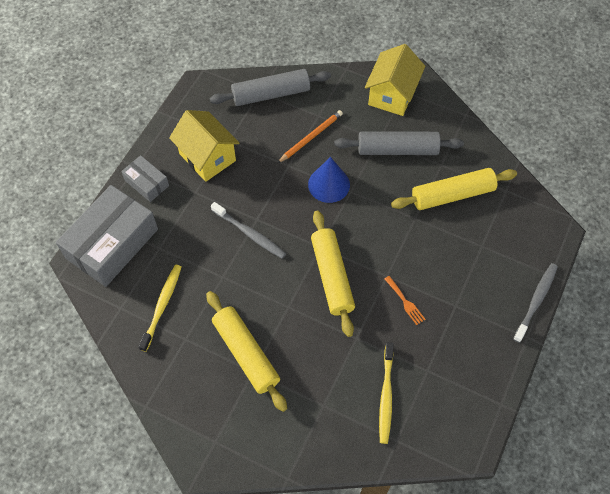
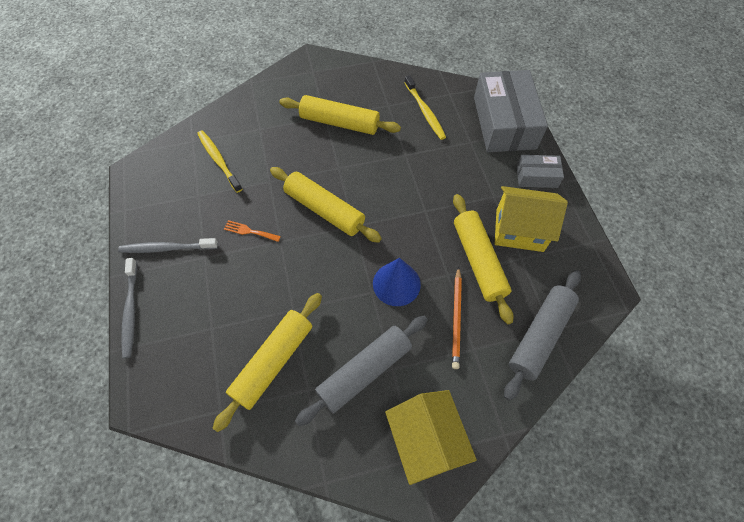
camera: 140 degrees right, 0 degrees up
(250, 234) = (418, 196): grey toothbrush -> grey toothbrush (166, 248)
(258, 159) = (478, 261): none -> yellow rolling pin

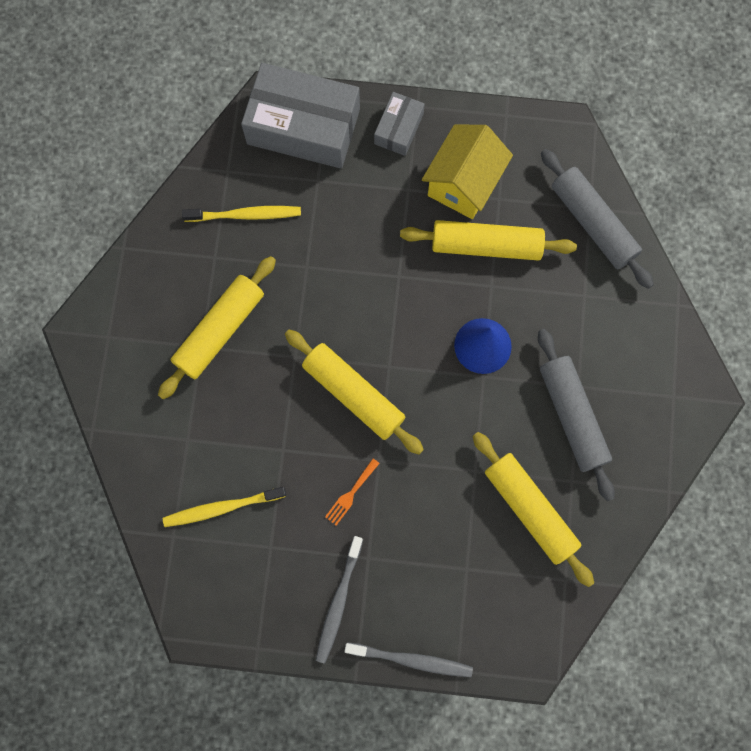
camera: 70 degrees left, 15 degrees up
(324, 210) = (353, 394): yellow rolling pin -> yellow rolling pin turned 75 degrees clockwise
(425, 440) = (660, 381): yellow house -> none
(456, 319) = (546, 298): orange pencil -> none

